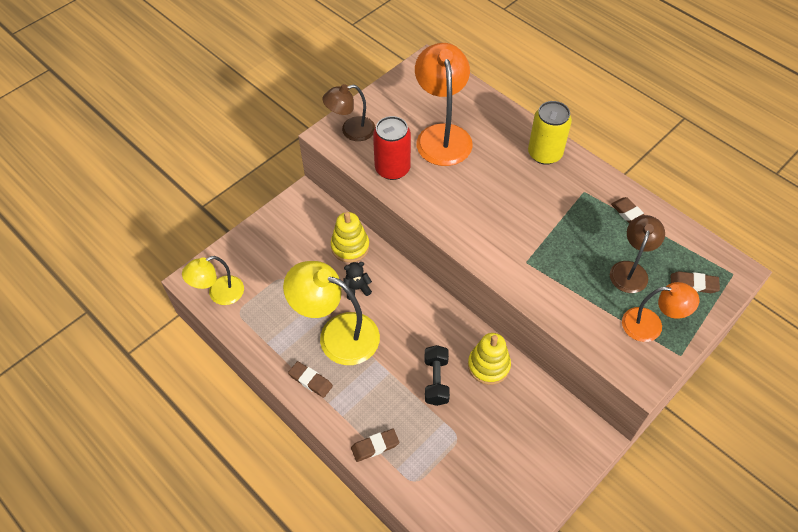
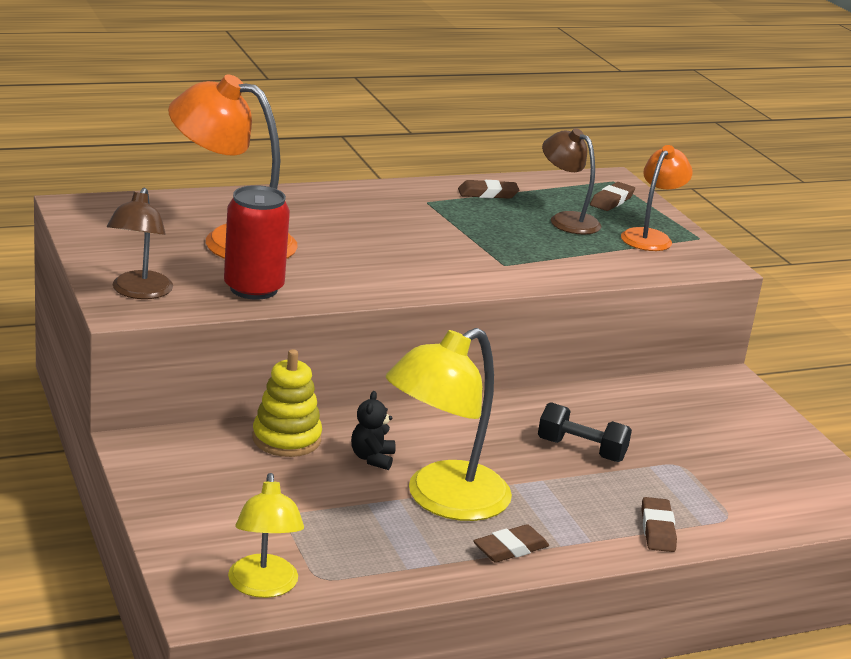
camera: 70 degrees left, 30 degrees down
(488, 365) = (583, 407): yellow stacking toy -> none
(544, 154) = (341, 199): yellow can -> none

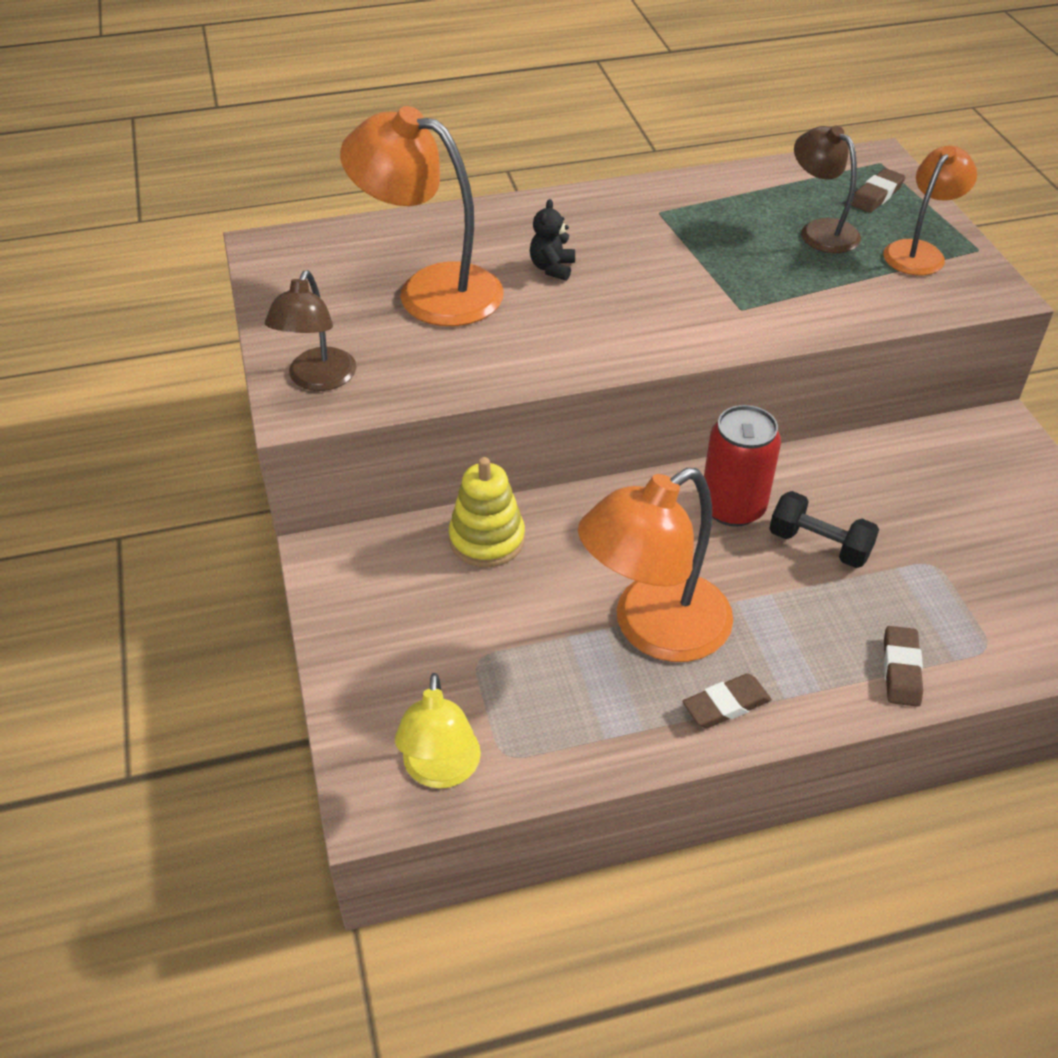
camera: 10 degrees right, 20 degrees up
(253, 288) = (447, 366): red can -> red can (733, 507)
(372, 458) = (579, 566): black teddy bear -> black teddy bear (552, 268)
(442, 500) = (653, 629): yellow lamp -> orange lamp
(488, 194) = (731, 194): brown eraser -> none

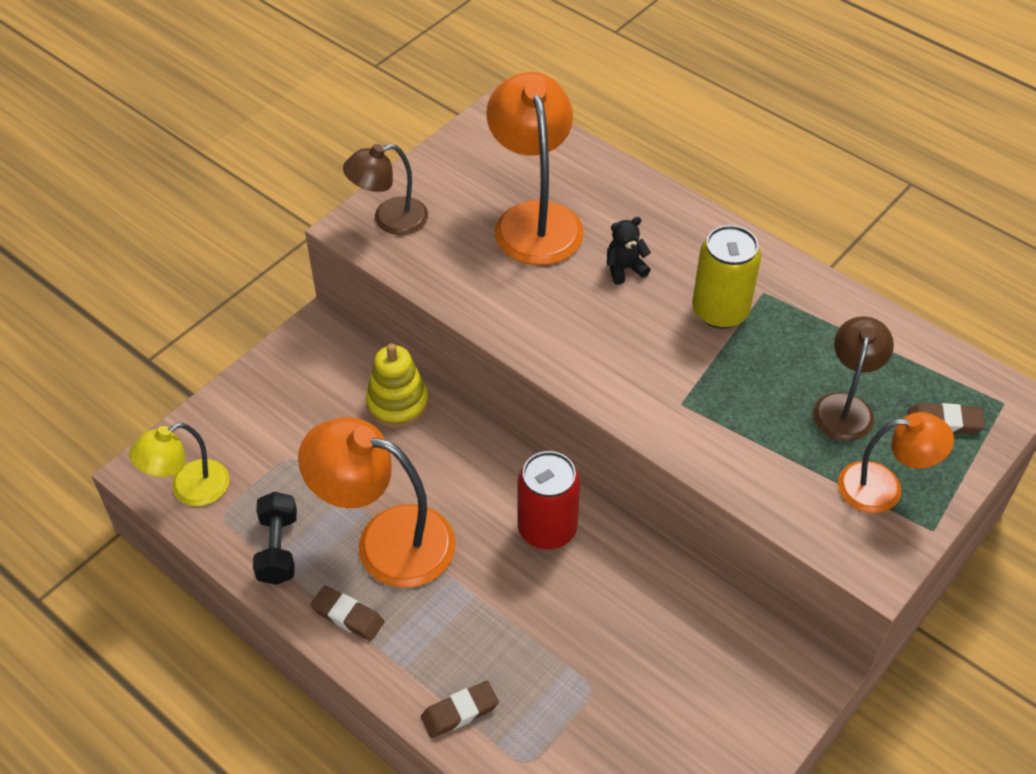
camera: 55 degrees right, 5 degrees up
(656, 242) = (720, 311): none -> yellow can
(819, 545) = (551, 603): black dumbbell -> black dumbbell (278, 548)

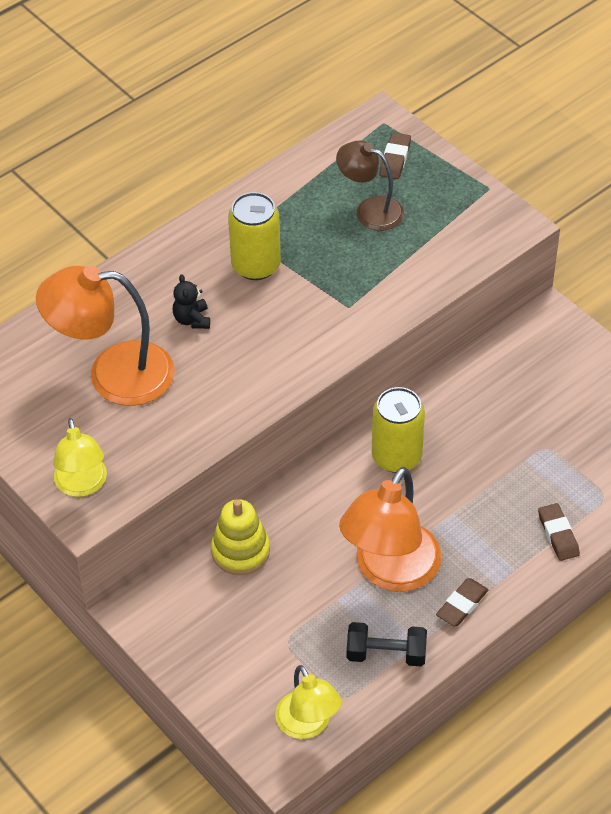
camera: 80 degrees left, 0 degrees up
(389, 219) = (82, 485): brown lamp -> yellow lamp
(547, 529) = (396, 456): red can -> yellow can
(883, 488) = (449, 206): orange lamp -> none

